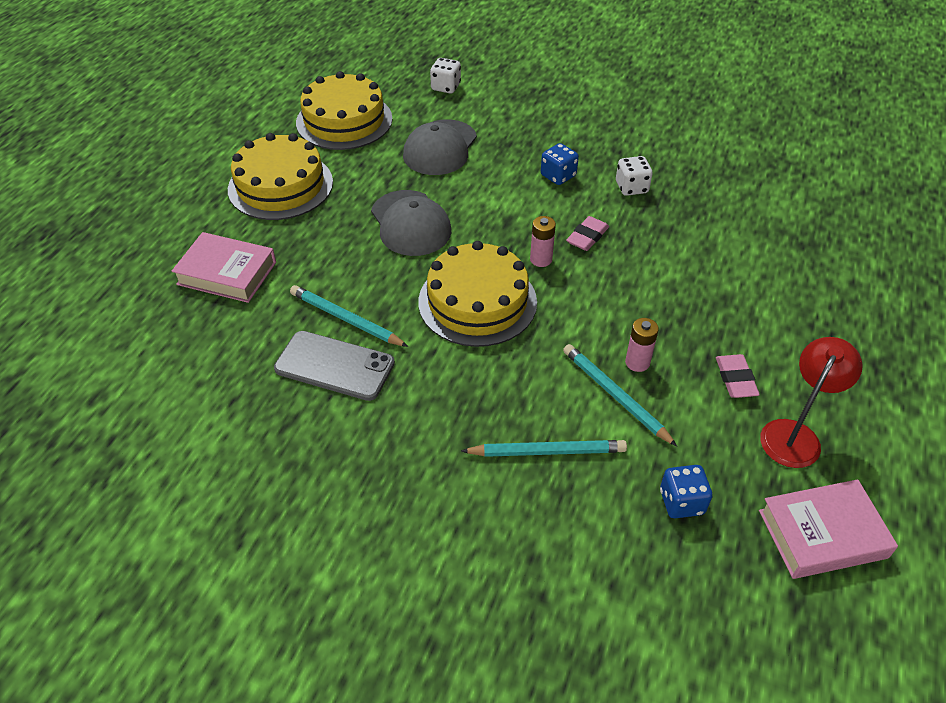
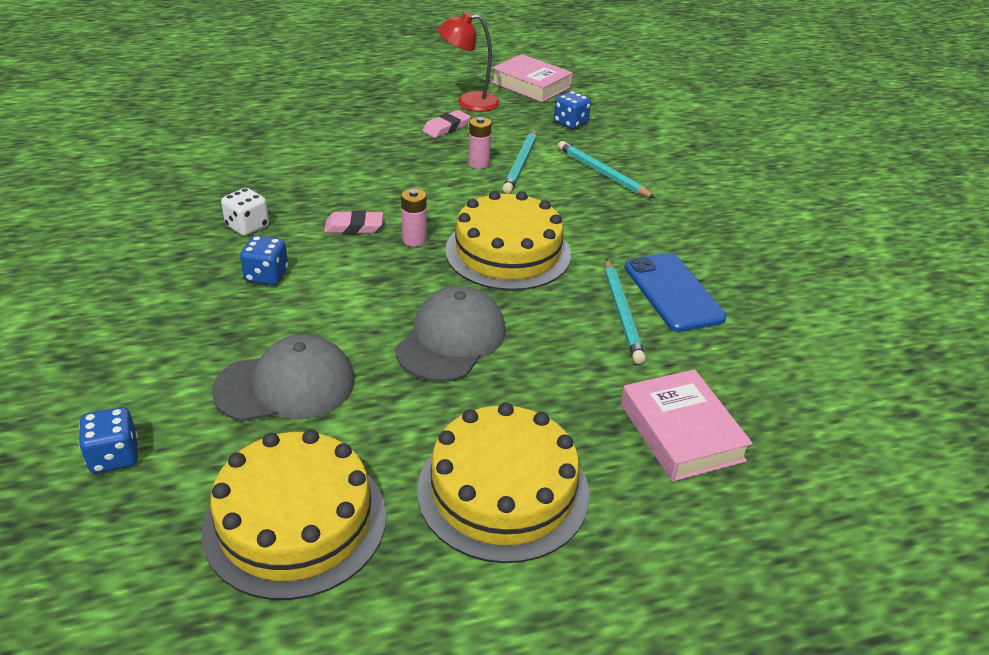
camera: 130 degrees left, 10 degrees down
(334, 366) = (673, 292): grey phone -> blue phone
(446, 87) = (114, 456): white dice -> blue dice

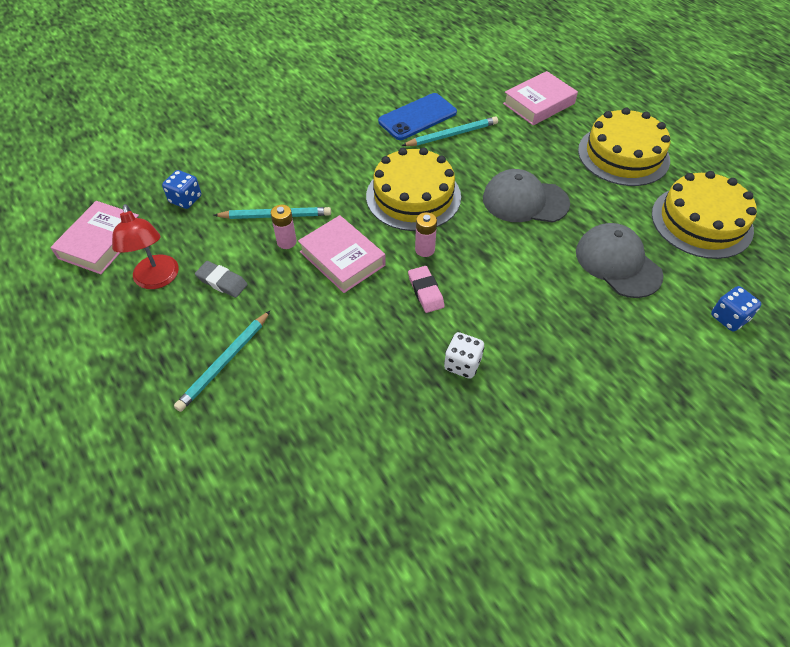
camera: 105 degrees left, 15 degrees up
(266, 275) = (519, 321): blue dice -> none
(435, 189) = (342, 258): none -> pink book
(446, 128) = (222, 282): pink eraser -> grey eraser
(602, 173) = (273, 167): turquoise pencil -> turquoise pencil (224, 362)

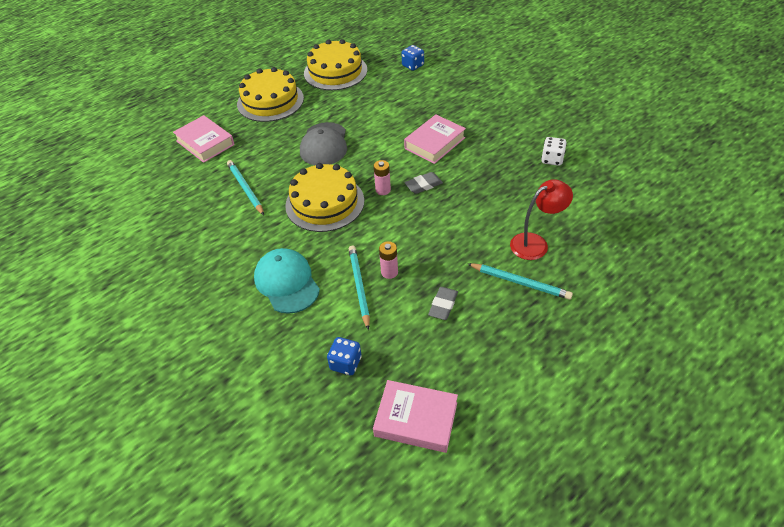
camera: 95 degrees left, 5 degrees down
(157, 280) = (452, 353): red lamp -> red lamp (535, 243)
(302, 163) = (287, 282): none -> turquoise cap
(342, 258) = (401, 234): pink book -> pink book (434, 143)
(417, 117) = (219, 212): blue phone -> none
(425, 291) = (423, 185): pink eraser -> grey eraser
(462, 364) = (479, 162): white dice -> white dice (552, 159)
(617, 263) = (378, 103): grey cap -> none

